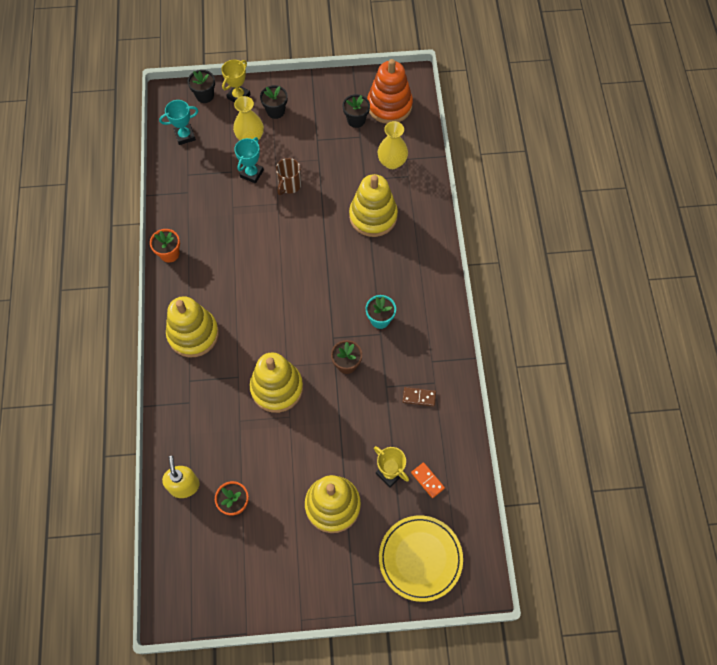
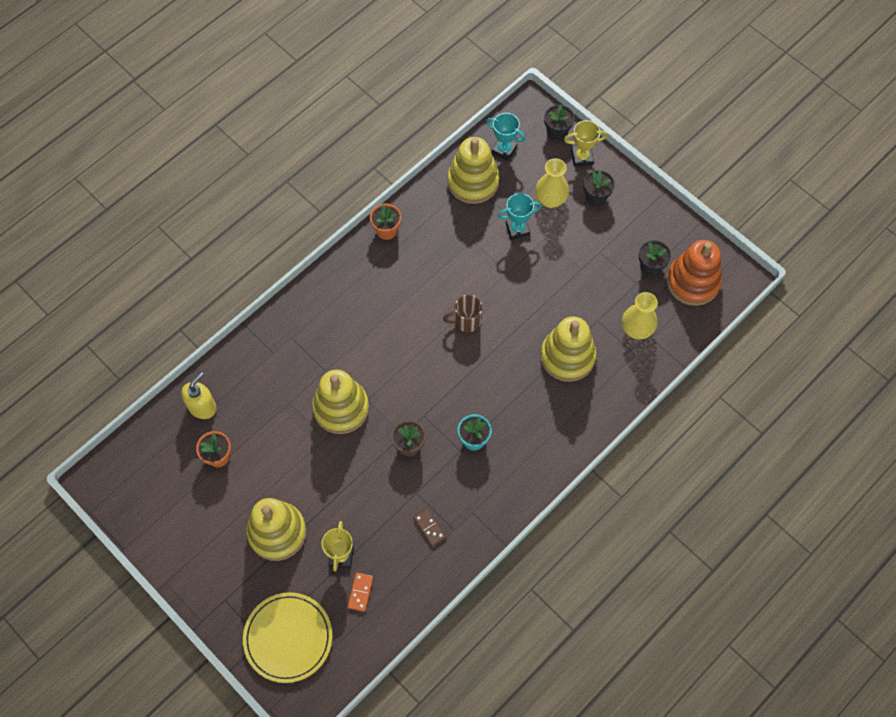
camera: 50 degrees right, 0 degrees up
(193, 334) = (332, 307): yellow stacking toy -> yellow stacking toy (473, 182)
(289, 185) = (534, 267): brown mug -> brown mug (466, 321)

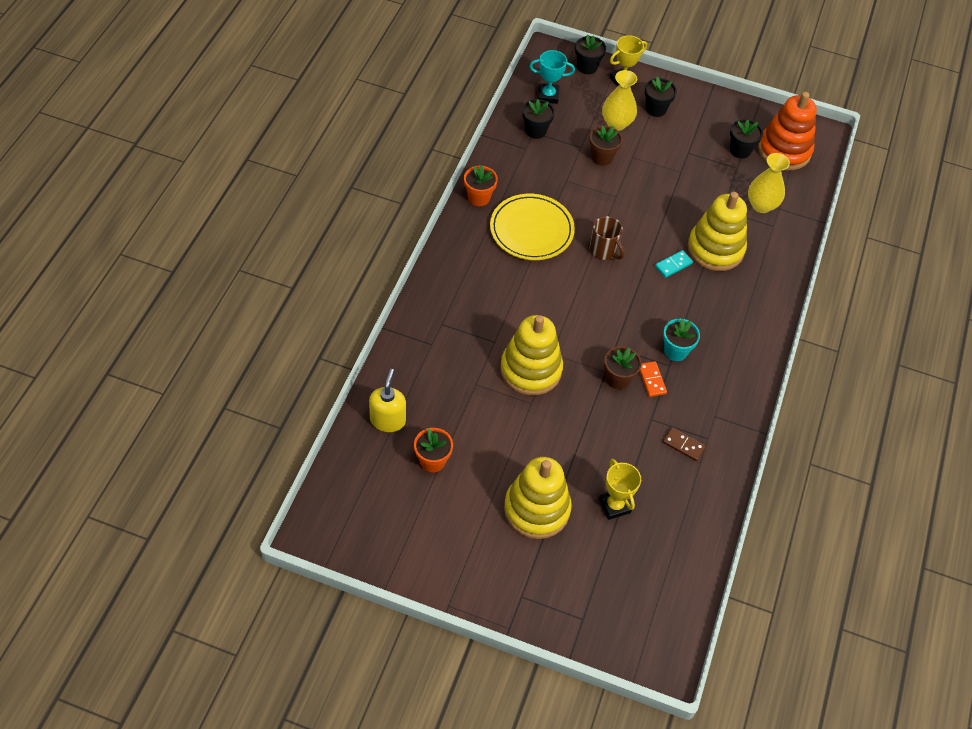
camera: 30 degrees left, 10 degrees down
(288, 638) = (609, 605): yellow plate -> yellow plate (531, 230)
(360, 592) = (654, 531): orange domino -> orange domino (652, 380)
(466, 321) = (604, 250): brown mug -> brown mug turned 90 degrees counterclockwise
(473, 182) = (536, 131): yellow stacking toy -> black flower pot
(517, 229) = (602, 157): turquoise trophy -> brown flower pot
(520, 358) = (673, 265): none -> turquoise domino

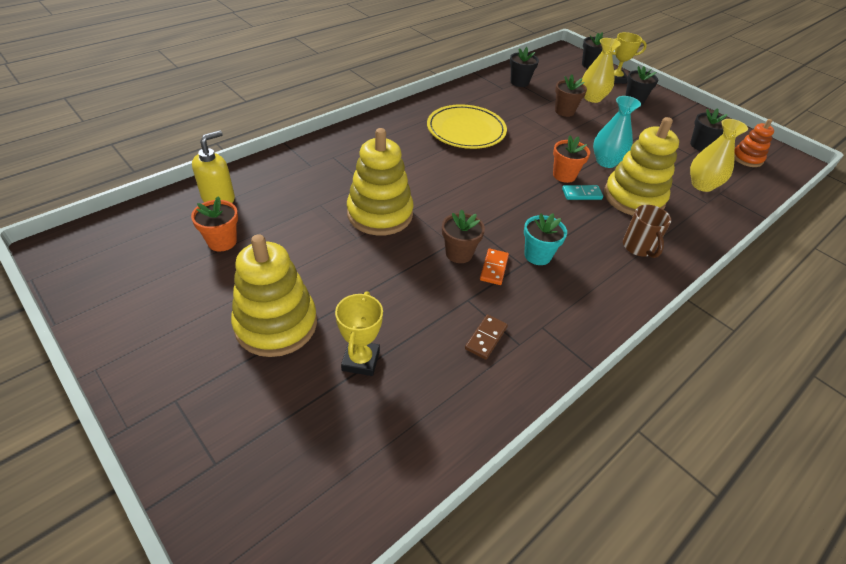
camera: 30 degrees right, 10 degrees down
(479, 197) = (439, 100): orange flower pot -> orange flower pot (564, 175)
(548, 96) = (545, 69): turquoise trophy -> none
(604, 250) = (520, 163): brown mug -> brown mug (639, 247)
(673, 213) = (606, 162): none -> turquoise vase
(683, 445) = (486, 338): brown domino -> brown domino turned 60 degrees clockwise
(784, 150) = (747, 158): orange stacking toy -> orange stacking toy, size x0.55

